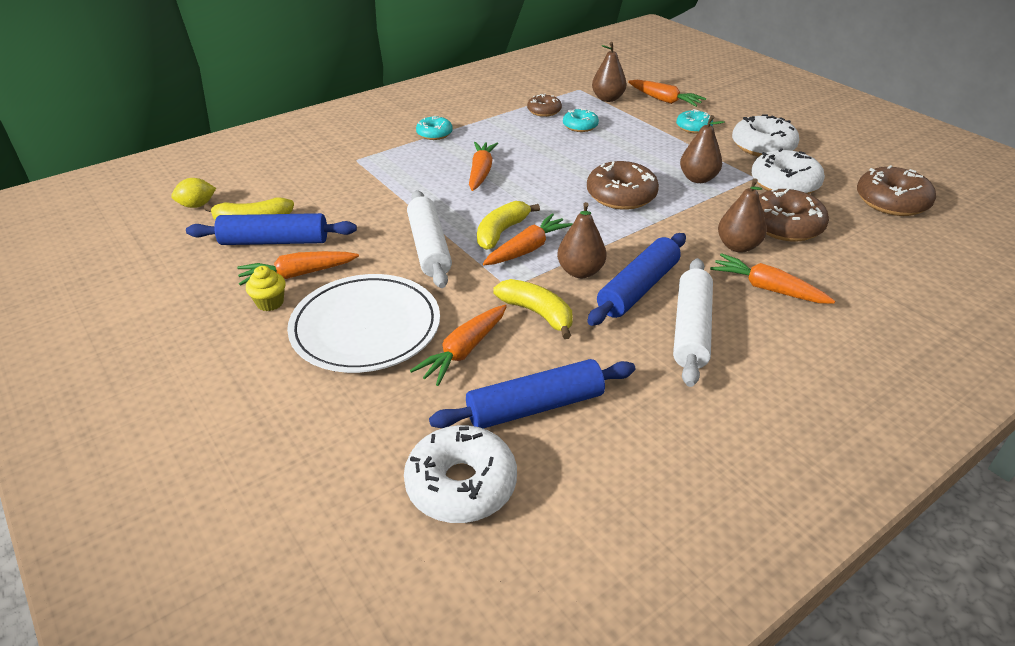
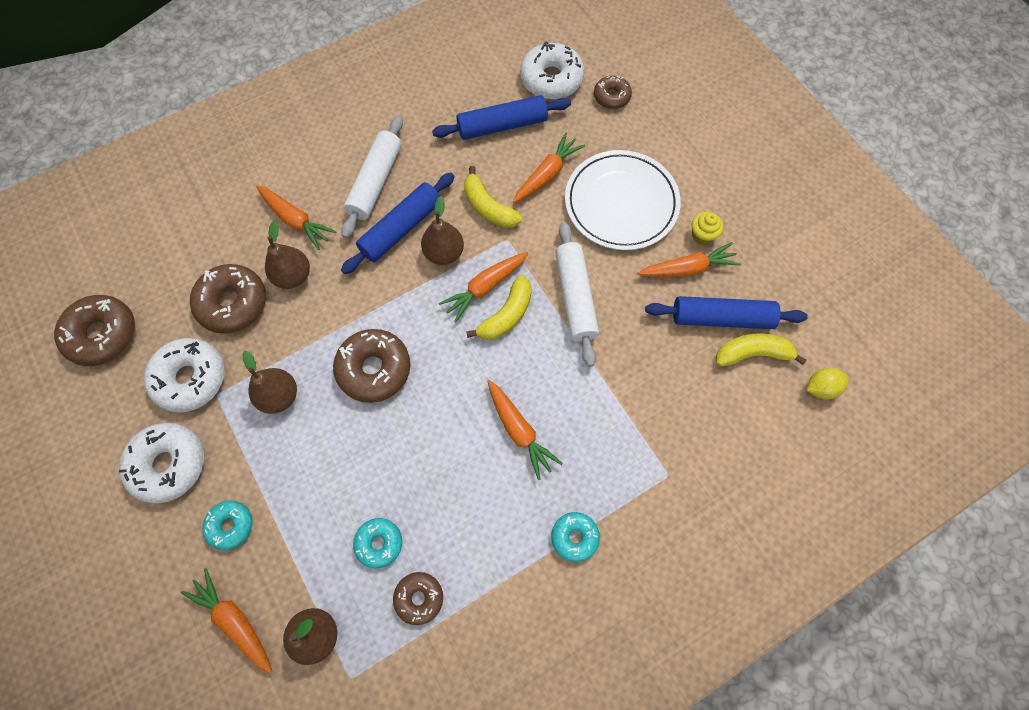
camera: 175 degrees left, 30 degrees up
(358, 461) = (611, 97): none -> brown donut
(481, 172) = (519, 431): orange carrot -> orange carrot turned 45 degrees counterclockwise

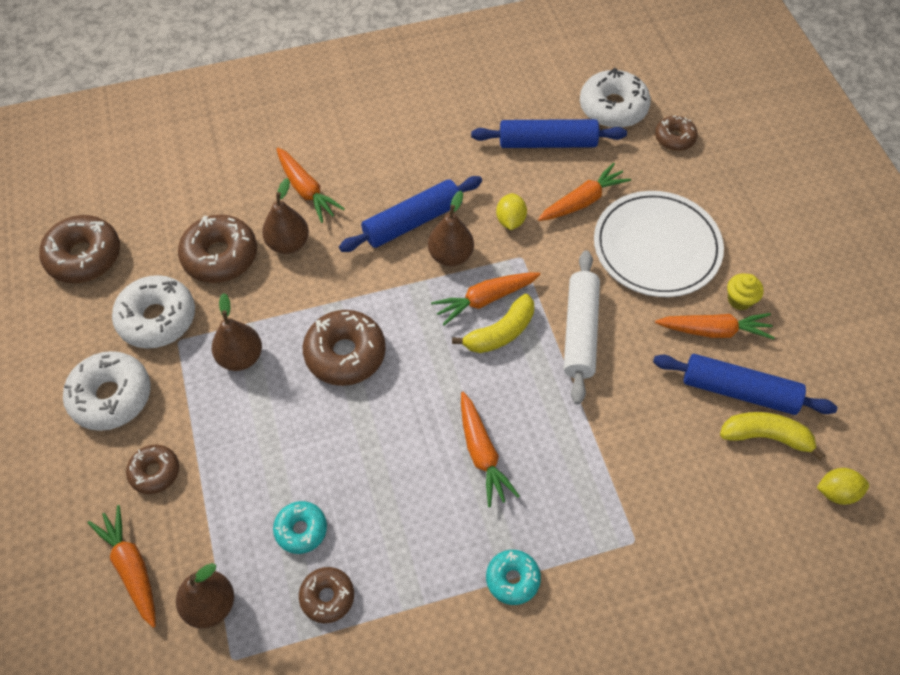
camera: 15 degrees right, 10 degrees down
(230, 525) = (155, 472): turquoise donut -> brown donut
(375, 182) = (398, 170): white rolling pin -> none
(488, 207) = (510, 220): yellow banana -> yellow lemon

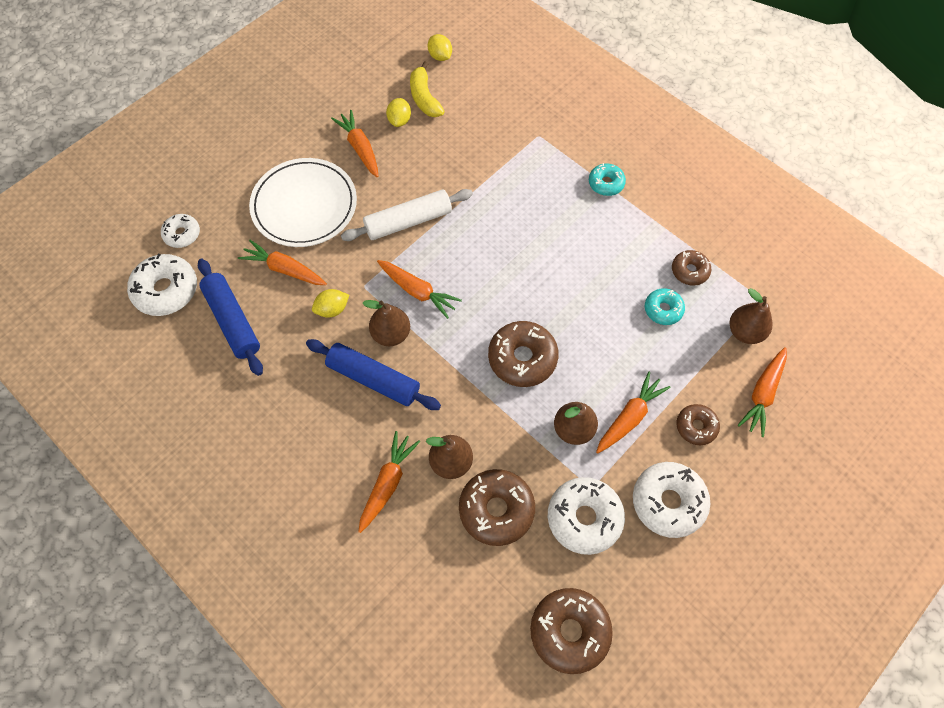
camera: 120 degrees left, 5 degrees up
(482, 454) = (539, 236): orange carrot -> orange carrot (629, 417)
(500, 332) = (440, 268): yellow banana -> none
(674, 138) = (182, 234): brown donut -> white donut
(739, 300) = (325, 143): yellow cupcake -> none
(739, 391) = (399, 120): blue rolling pin -> yellow lemon

